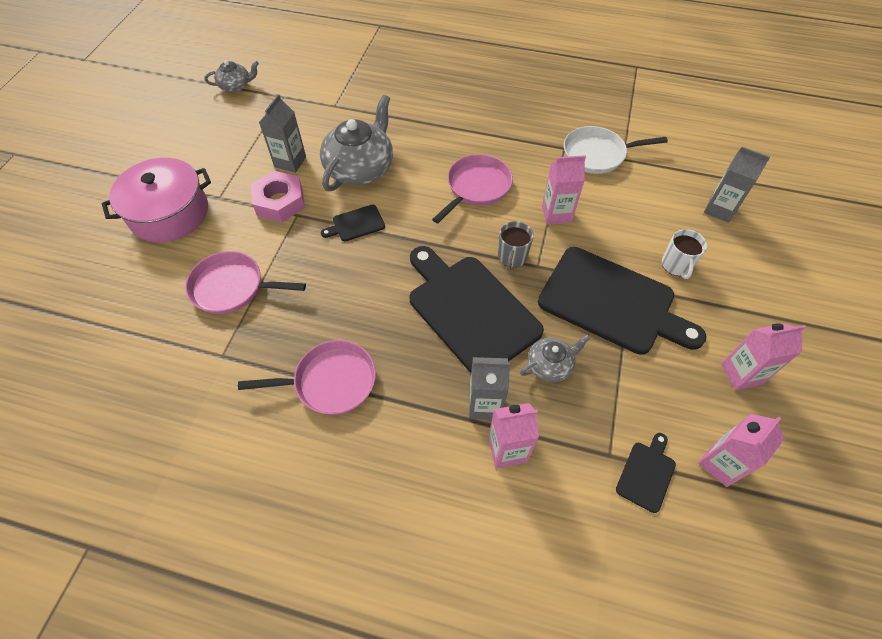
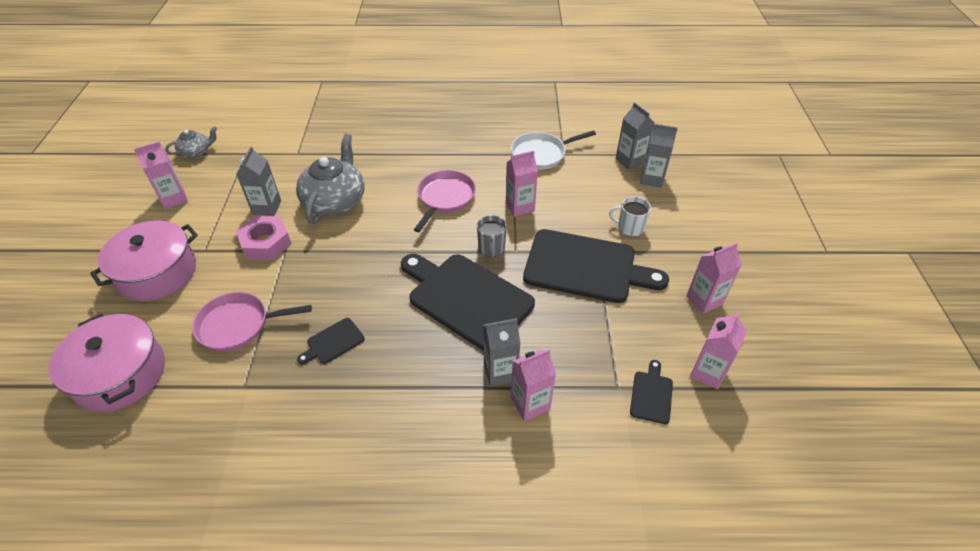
camera: 15 degrees left, 10 degrees down
(112, 314) = (120, 374): none -> pink pot
(203, 134) = (174, 198): none -> pink carton
(330, 381) = (355, 385): pink pan -> none
(356, 224) = (343, 248): black cutting board -> black cutting board (333, 342)
(550, 365) = (548, 327): grey teapot -> none
(676, 265) = (629, 228): white mug -> white mug turned 120 degrees clockwise
(699, 182) = (629, 161): none -> grey carton

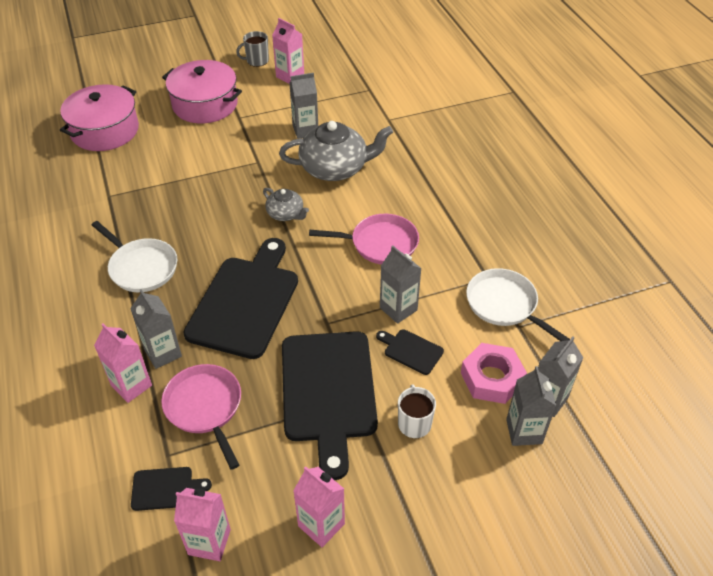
camera: 70 degrees right, 0 degrees up
(196, 152) = (354, 62): grey teapot -> grey teapot (286, 214)
(238, 325) = (166, 168): pink pan -> pink pan (205, 407)
(266, 243) = (262, 147): pink nut -> pink nut (492, 378)
(333, 342) = (165, 229): black cutting board -> black cutting board (411, 350)
(377, 372) = (141, 267): none -> white pan
(491, 248) = (322, 302): grey mug -> grey mug (257, 61)
(520, 207) = (398, 309): pink carton -> grey carton

